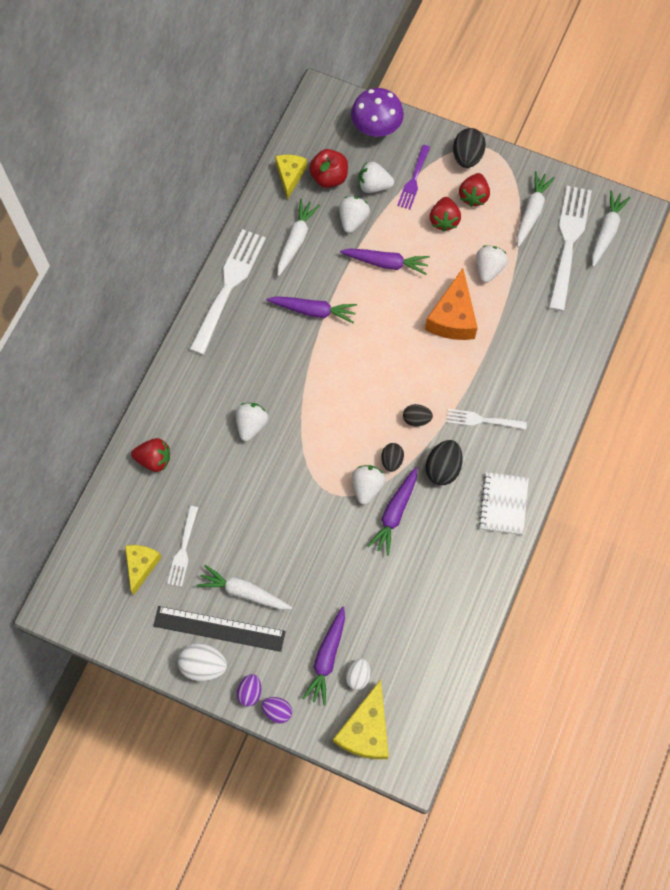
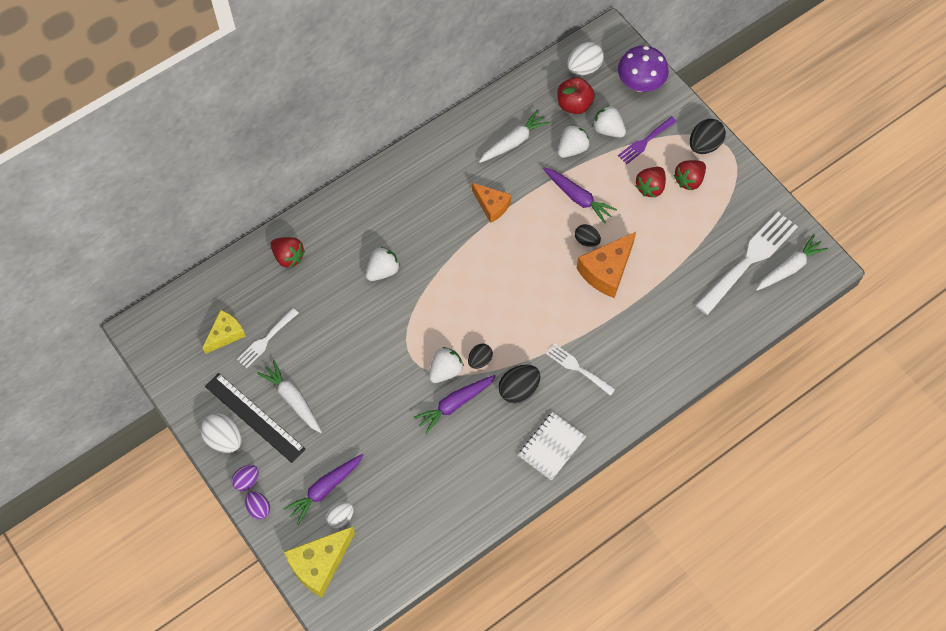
camera: 30 degrees right, 5 degrees down
(229, 286) = (435, 151): white fork -> none
(290, 176) = (542, 87): yellow cheese -> none
(313, 311) = (492, 205): purple carrot -> orange cheese
(316, 138) = (584, 68): none -> white egg
(416, 419) = (522, 338): black egg -> black egg (586, 240)
(488, 269) = (663, 246): white strawberry -> none
(531, 212) = (732, 218): white carrot -> none

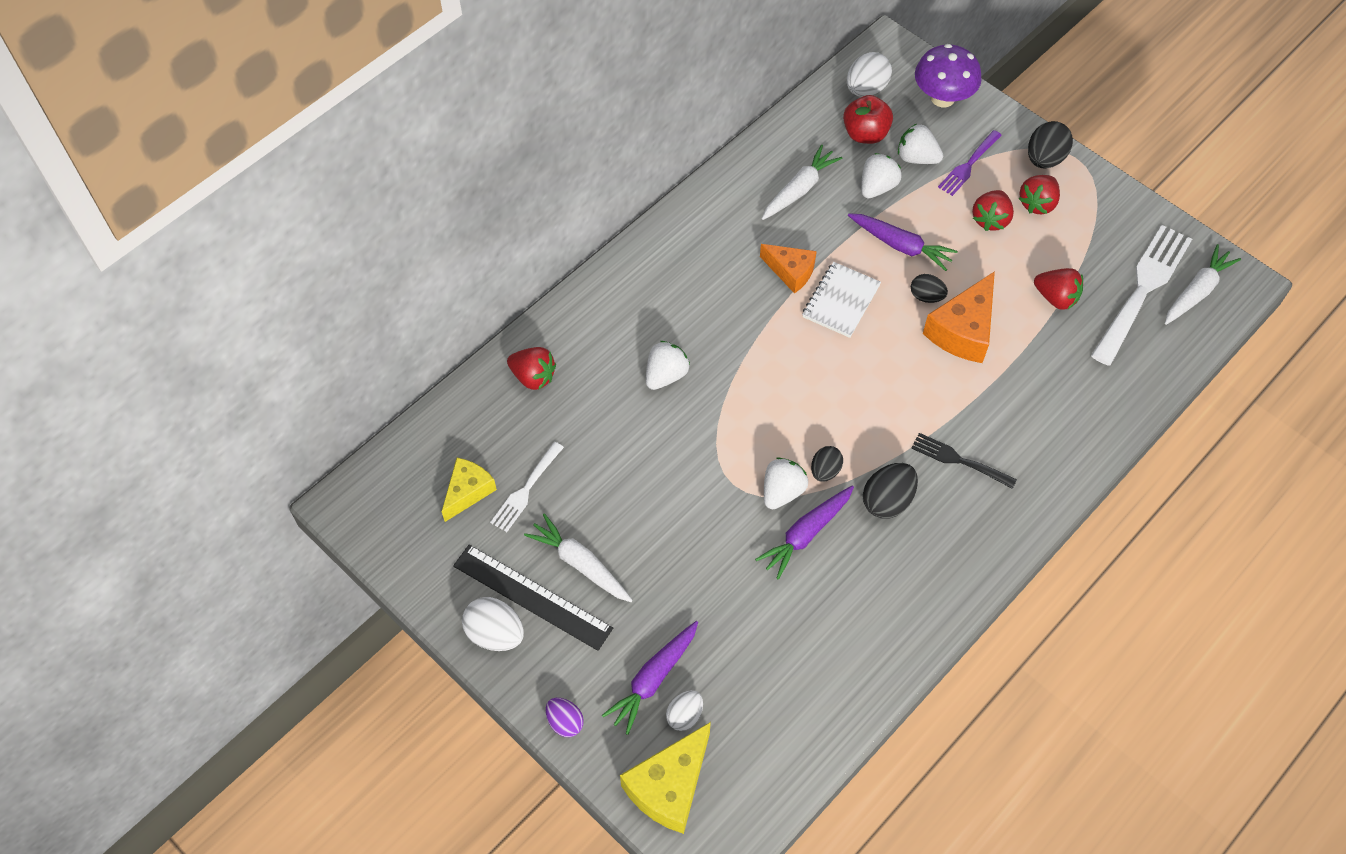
camera: 10 degrees left, 5 degrees down
(247, 481) = (540, 686): purple egg -> none
(551, 446) = (951, 569): white notebook -> white notebook (841, 301)
(578, 368) = (959, 460): white fork -> black fork
(682, 256) = (1056, 298): none -> red strawberry

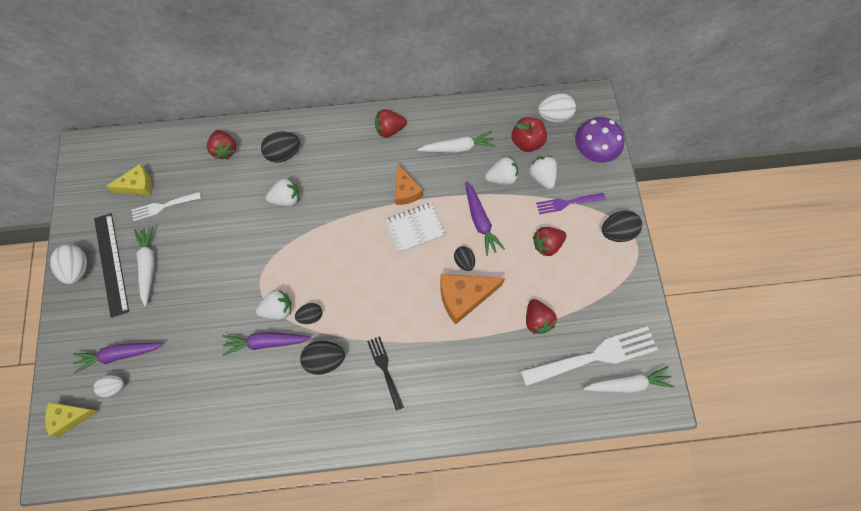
camera: 40 degrees right, 10 degrees up
(565, 722) = (61, 341): purple egg -> none
(609, 331) = (283, 153): none -> black egg
(669, 786) = (71, 417): yellow cheese -> yellow cheese, size x0.65
(1037, 204) = (584, 256): red strawberry -> red strawberry (389, 129)

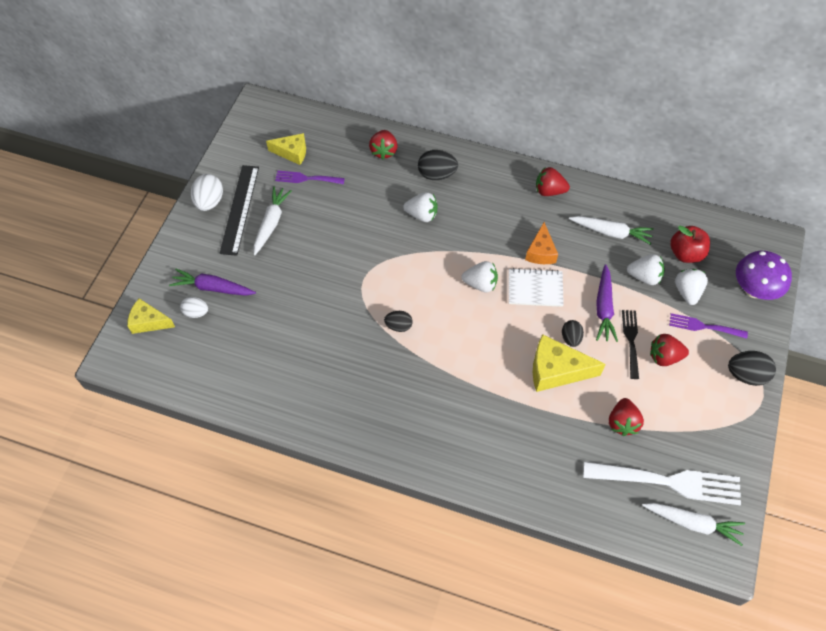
camera: 25 degrees right, 10 degrees down
(163, 206) = (306, 178): white fork -> purple fork
(266, 342) = (347, 332): purple carrot -> none
(278, 309) = (371, 307): white strawberry -> white strawberry (480, 284)
(325, 360) = (394, 370): black egg -> none
(385, 369) = (448, 403): black fork -> black fork (631, 340)
(464, 297) = (556, 370): orange cheese -> yellow cheese
(554, 116) = (726, 240): white egg -> none

